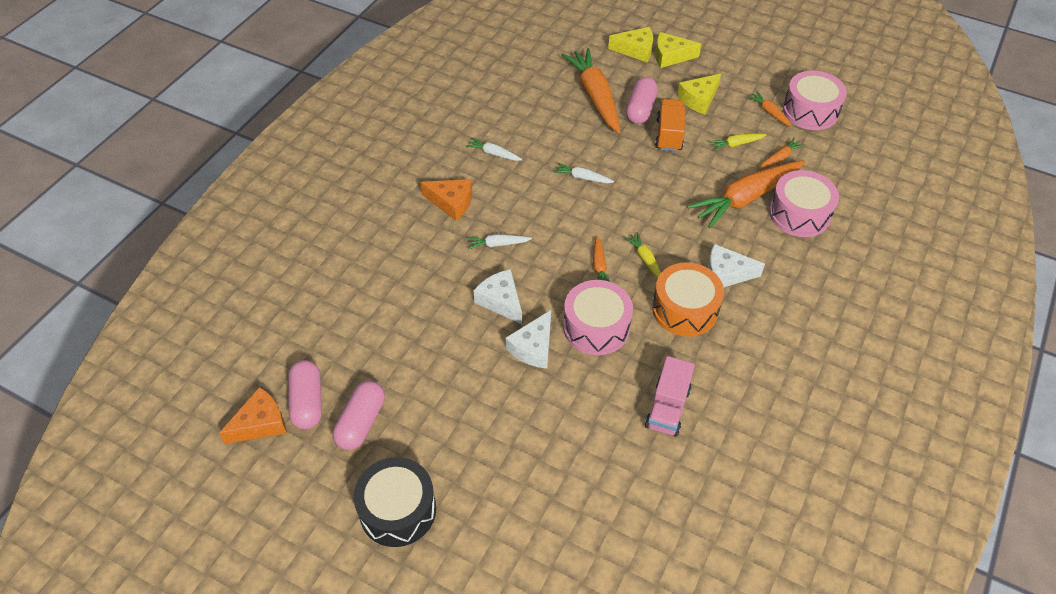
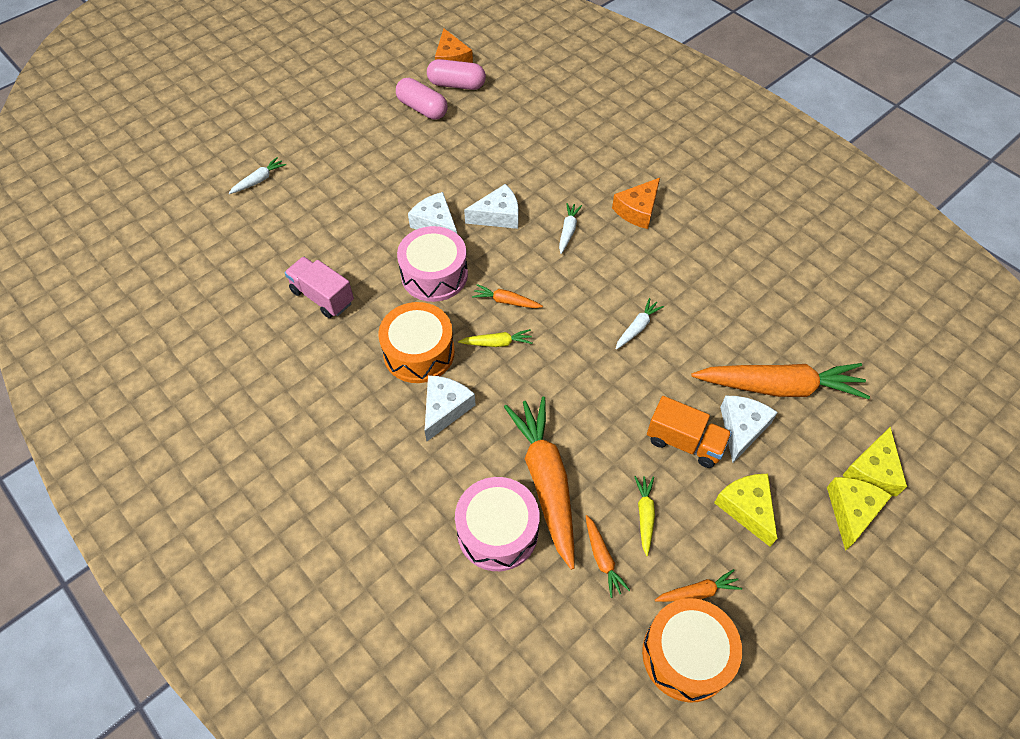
camera: 110 degrees right, 5 degrees up
(398, 510) = (339, 114): black drum -> none
(493, 154) = (700, 260): white carrot -> white carrot (259, 180)
(640, 109) = (741, 429): pink capsule -> white cheese
(810, 111) = (686, 655): pink drum -> orange drum

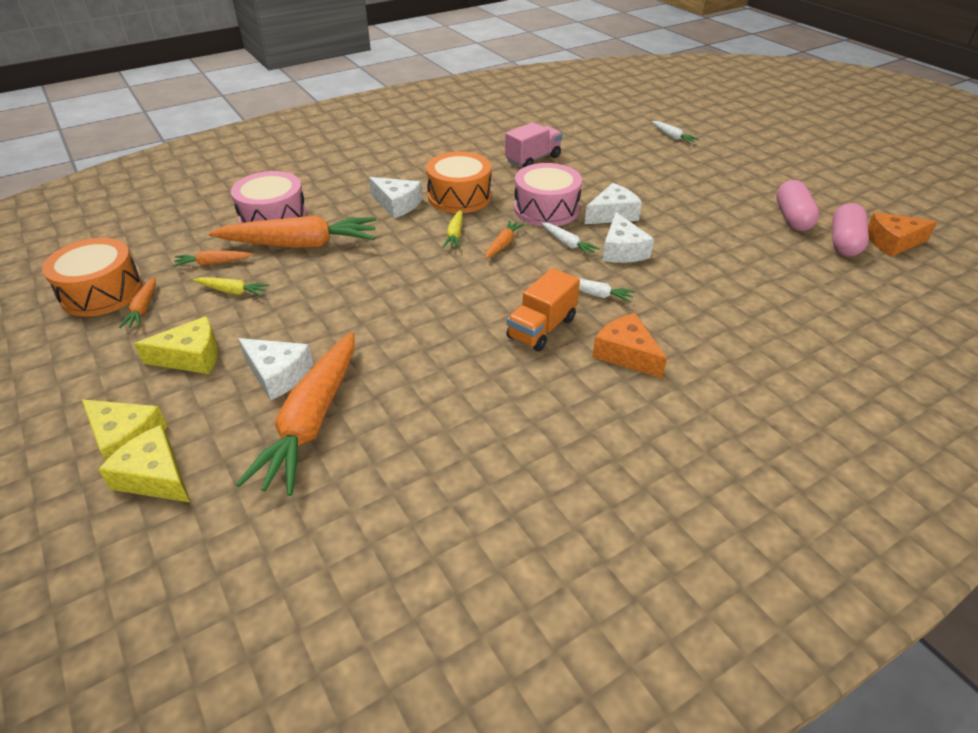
camera: 100 degrees right, 15 degrees down
(422, 109) = (792, 218): pink capsule -> pink capsule turned 45 degrees counterclockwise
(637, 327) = (442, 322): white carrot -> white carrot (567, 244)
(684, 442) = (288, 329): orange truck -> orange truck (541, 328)

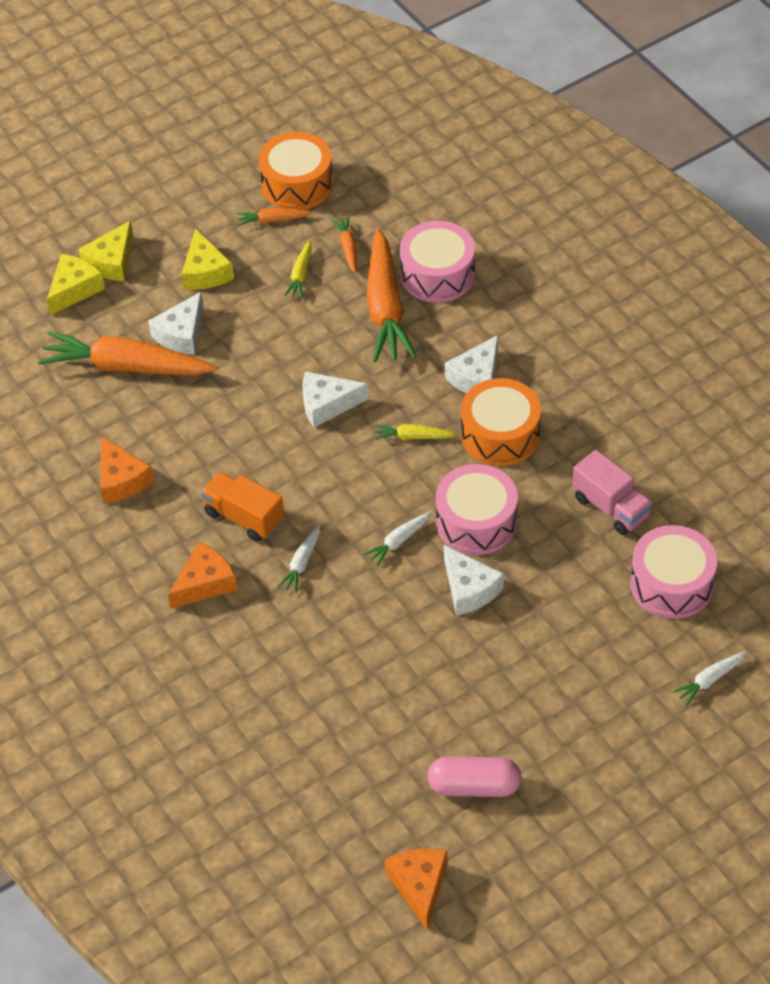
camera: 90 degrees right, 10 degrees up
(487, 421) = (121, 480): none -> orange cheese
(503, 244) = (395, 481): orange carrot -> none
(598, 144) = (671, 584): none -> pink drum
(622, 250) = (387, 593): white cheese -> white cheese (327, 404)
(844, 242) = (416, 830): pink capsule -> none

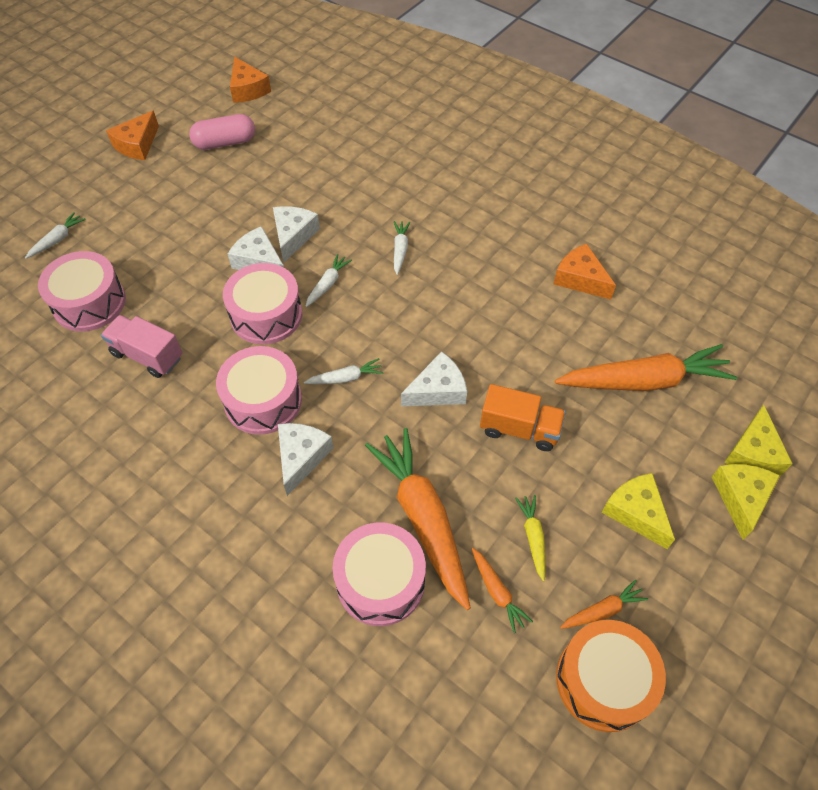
camera: 160 degrees right, 5 degrees up
(181, 334) = (615, 430): white cheese -> white cheese (293, 236)
(205, 583) = (468, 219): orange cheese -> orange cheese (137, 145)
(244, 517) = (463, 273): orange truck -> orange truck (519, 429)
(412, 437) = (346, 378): yellow carrot -> white carrot
(500, 434) = (263, 401): orange drum -> pink drum

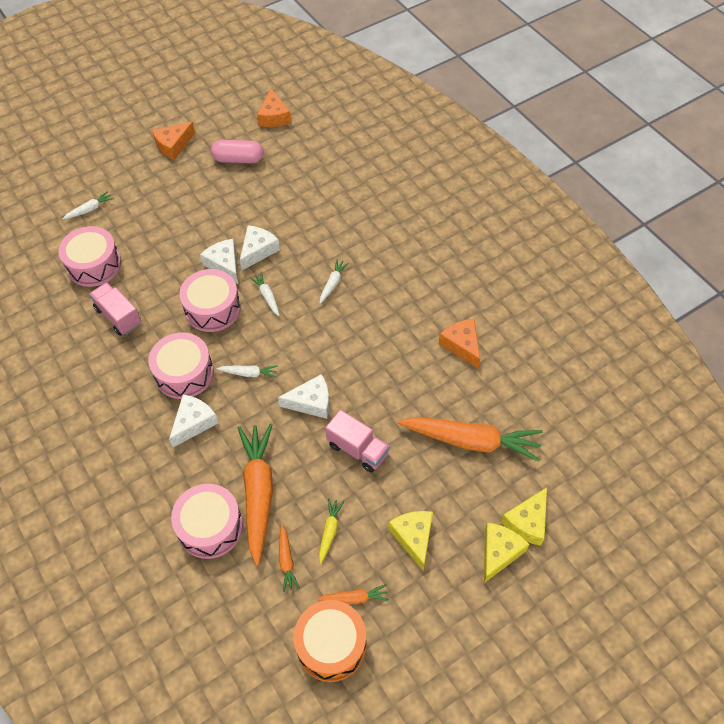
camera: 20 degrees right, 0 degrees up
(328, 284) = (267, 296): white carrot -> white carrot turned 75 degrees counterclockwise
(519, 429) = (358, 449): orange truck -> pink truck

